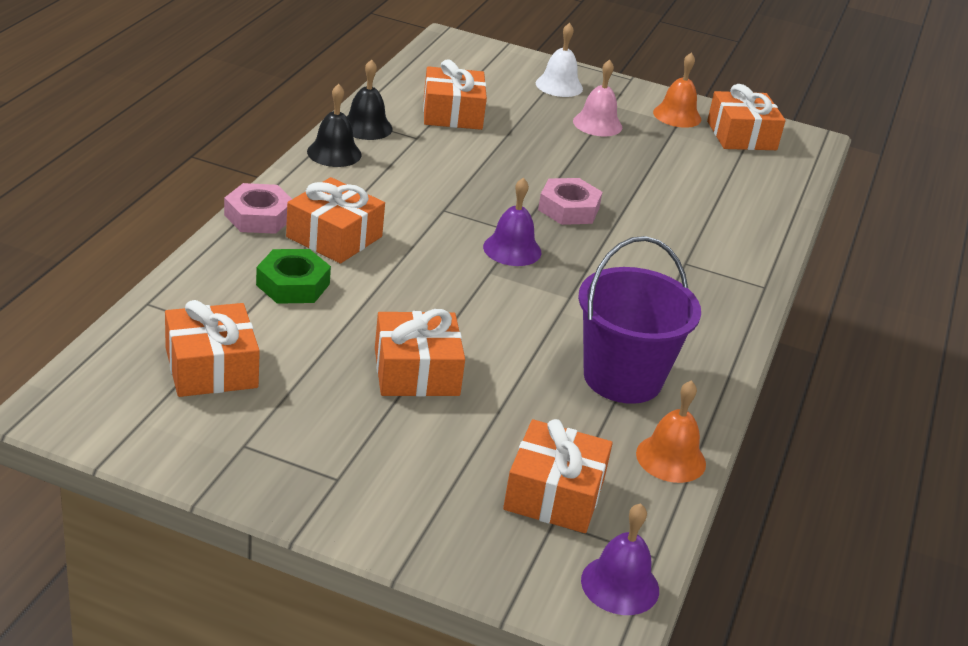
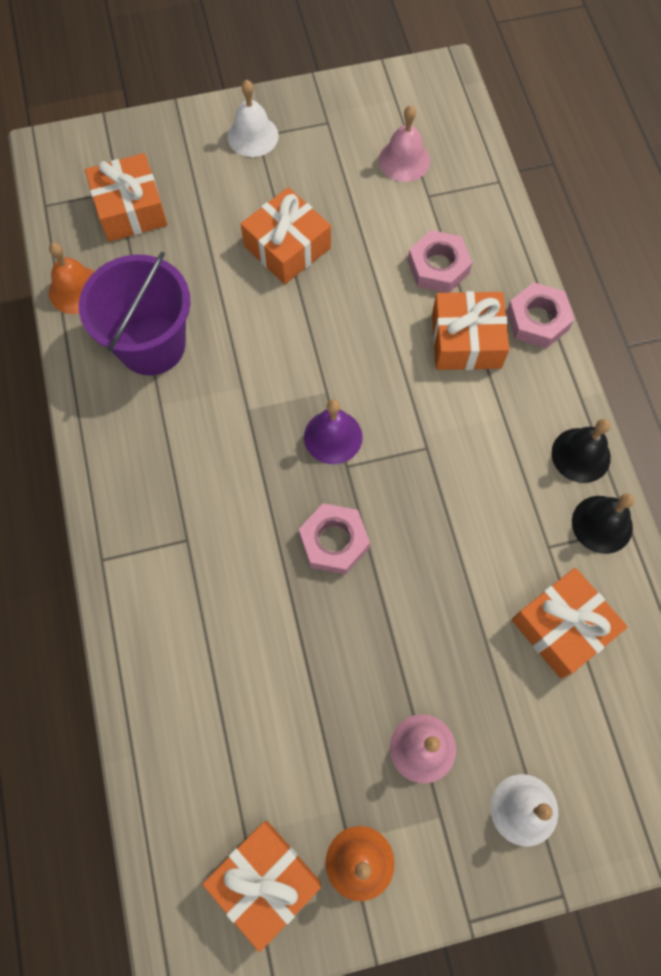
camera: 150 degrees right, 35 degrees up
(211, 368) = (404, 160): orange gift -> pink bell
(293, 284) = (438, 267): green nut -> pink nut
(343, 482) = (253, 136): none -> white bell
(620, 585) = (54, 172): purple bell -> none

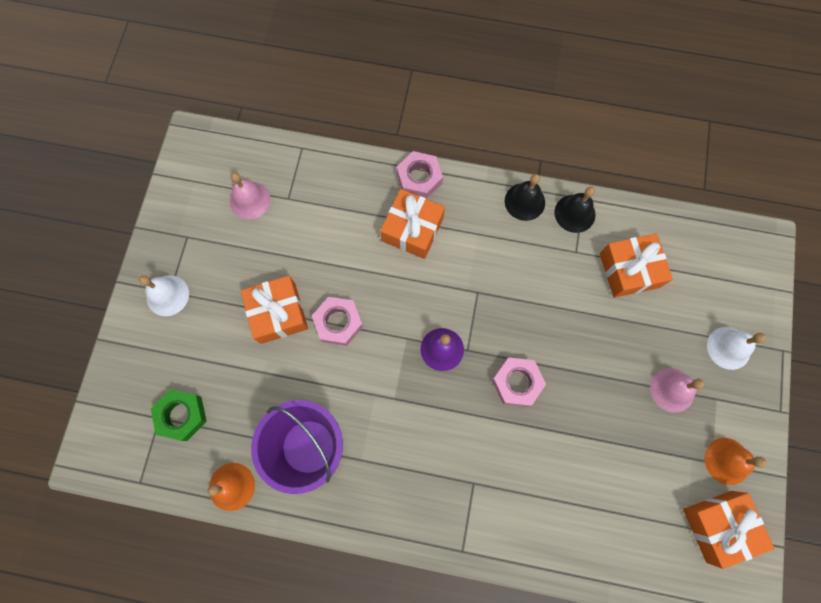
camera: 65 degrees left, 5 degrees up
(130, 209) = (182, 415): orange gift -> green nut
(438, 267) = (348, 219): pink nut -> pink nut (338, 322)

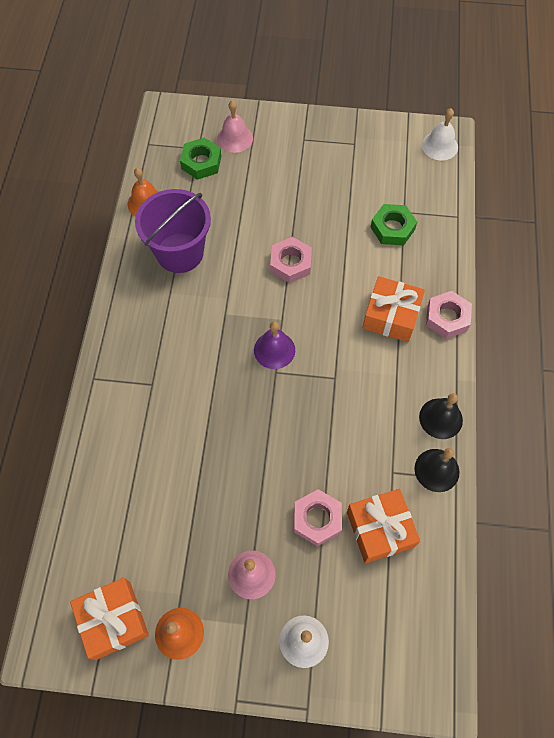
camera: 85 degrees right, 10 degrees down
(167, 295) = (300, 138): white bell -> white bell (439, 146)
(250, 200) = (397, 183): pink bell -> pink bell (235, 138)
(278, 313) = (294, 217): orange gift -> none
(307, 213) = (392, 228): none -> green nut
(517, 383) = (247, 418): pink nut -> pink nut (317, 519)

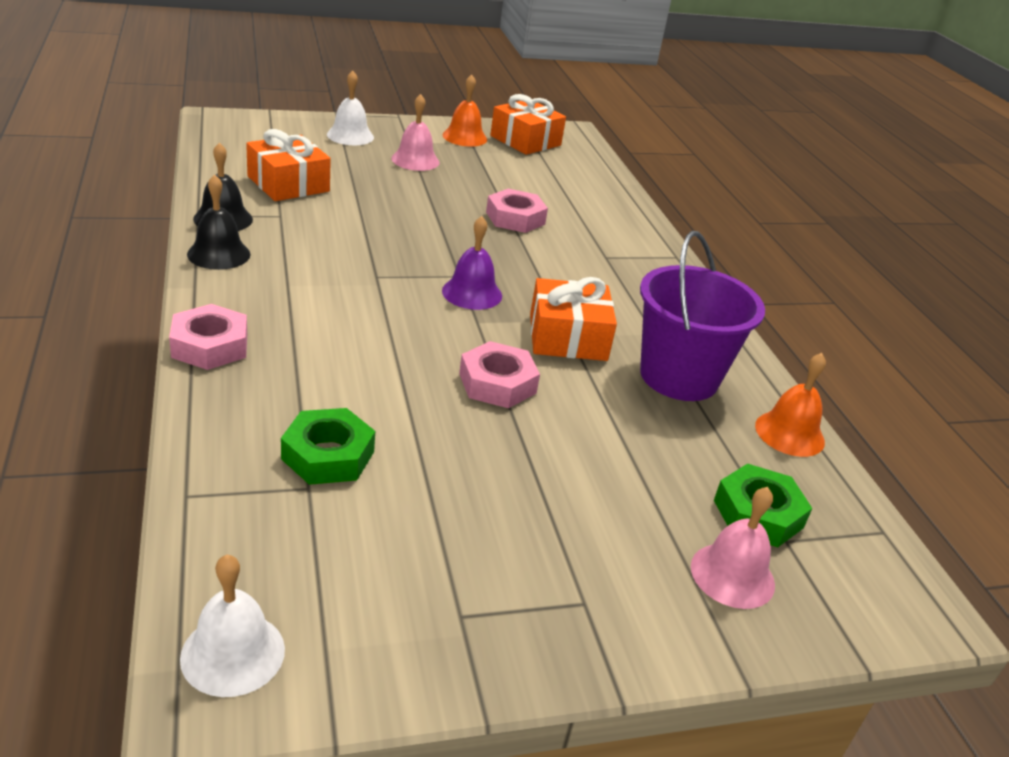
camera: 155 degrees right, 30 degrees down
(317, 519) = (361, 187): pink nut -> pink nut (515, 218)
(391, 316) = (307, 339): orange gift -> orange gift (568, 337)

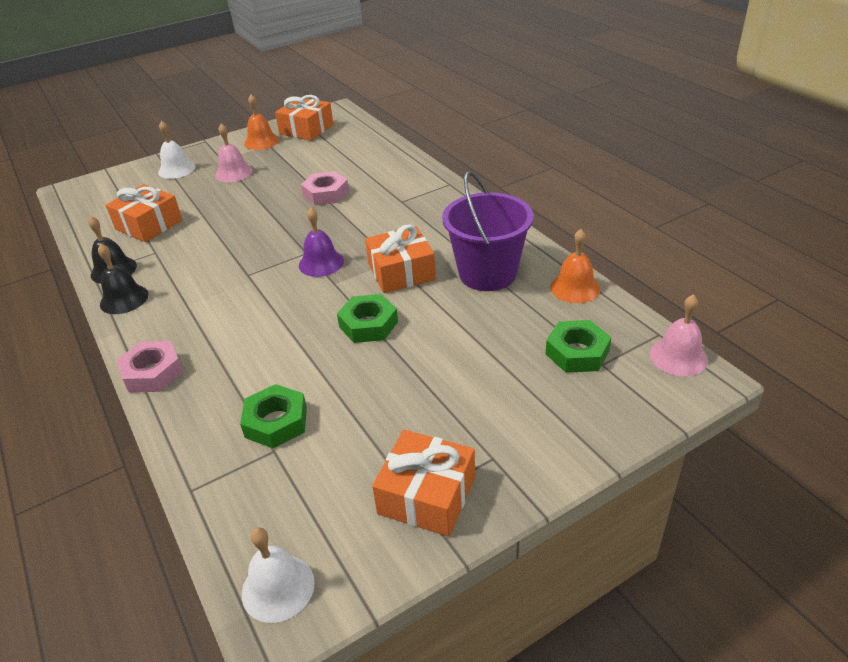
camera: 10 degrees left, 5 degrees up
(476, 615) = (427, 495): none -> orange gift
(497, 383) = (368, 324): pink nut -> green nut
(732, 575) = (578, 401): pink bell -> pink bell (678, 356)

